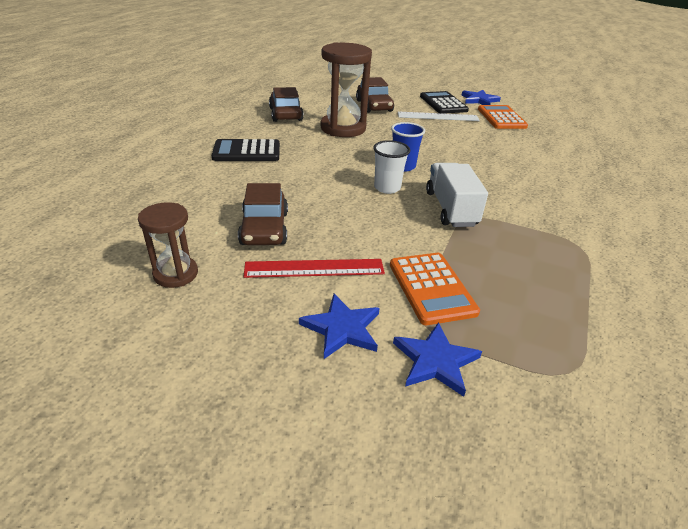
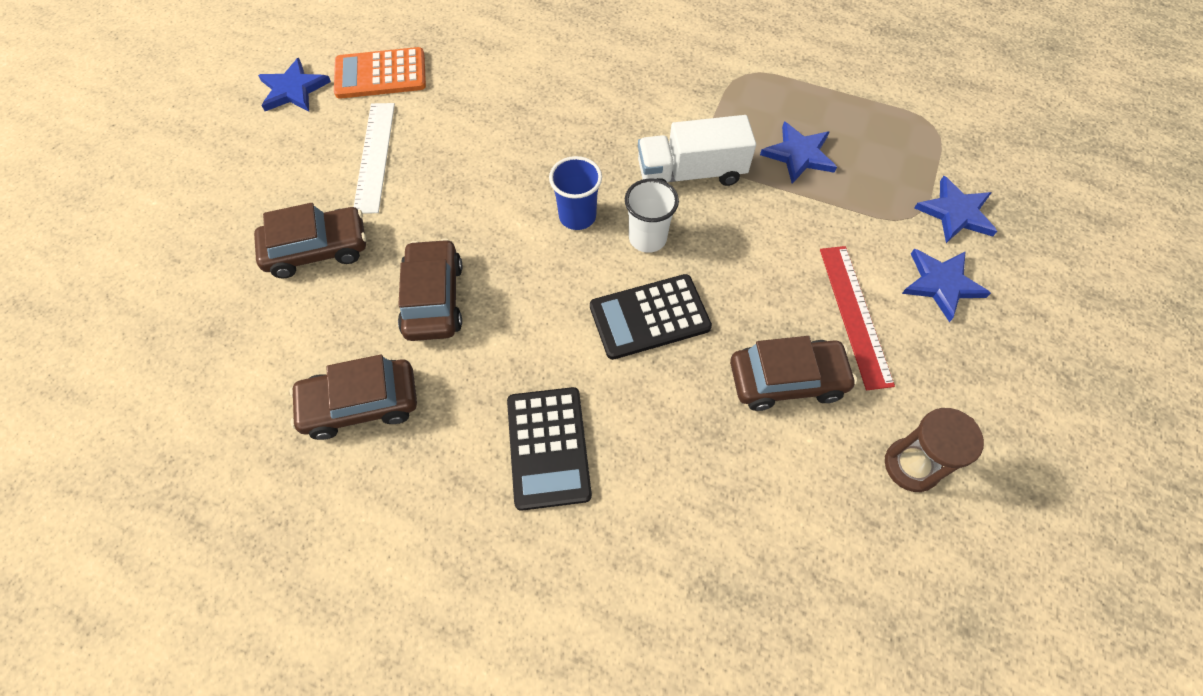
camera: 90 degrees left, 25 degrees up
(343, 128) = (433, 299): brown hourglass -> brown car
(432, 288) = (855, 206): orange calculator -> none
(443, 103) = (308, 142): black calculator -> black calculator (649, 317)
(487, 263) = (799, 154): none -> blue star

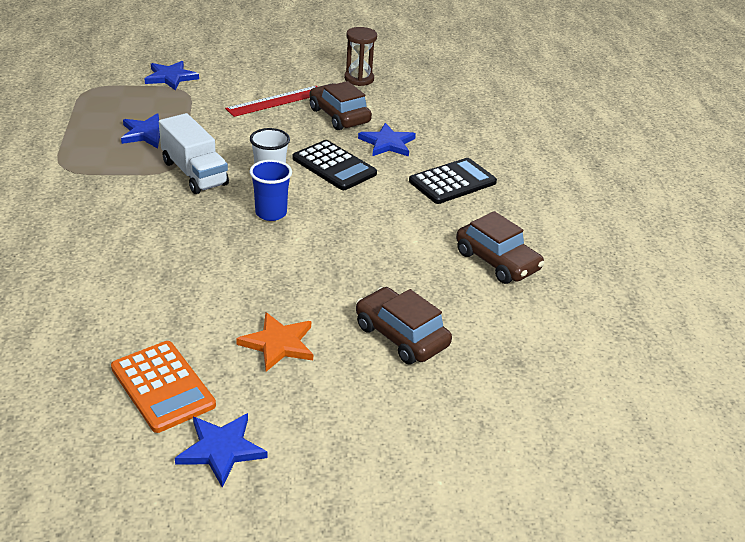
camera: 120 degrees left, 25 degrees down
(375, 156) = (278, 344): white ruler -> orange star
(433, 299) = (394, 257): brown car -> none
(941, 284) = (233, 78): blue star -> blue star (387, 143)

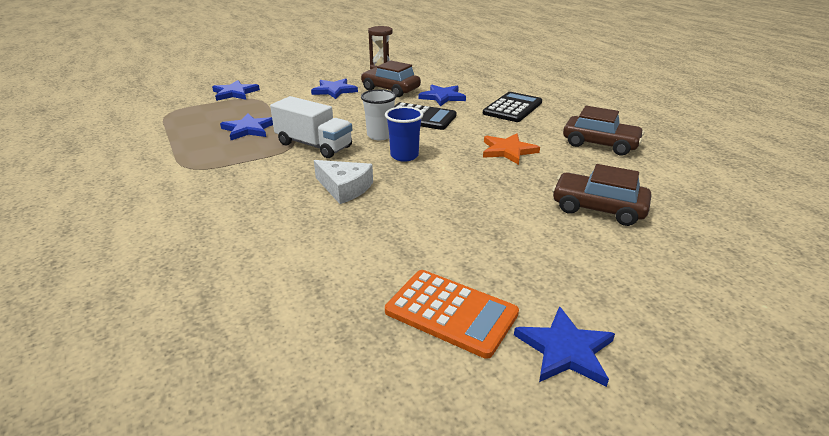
camera: 20 degrees left, 5 degrees down
(181, 234) = (344, 188): none -> white cheese
(276, 101) = (334, 90): red ruler -> blue star
(278, 344) = (513, 243): orange star -> orange star (508, 151)

